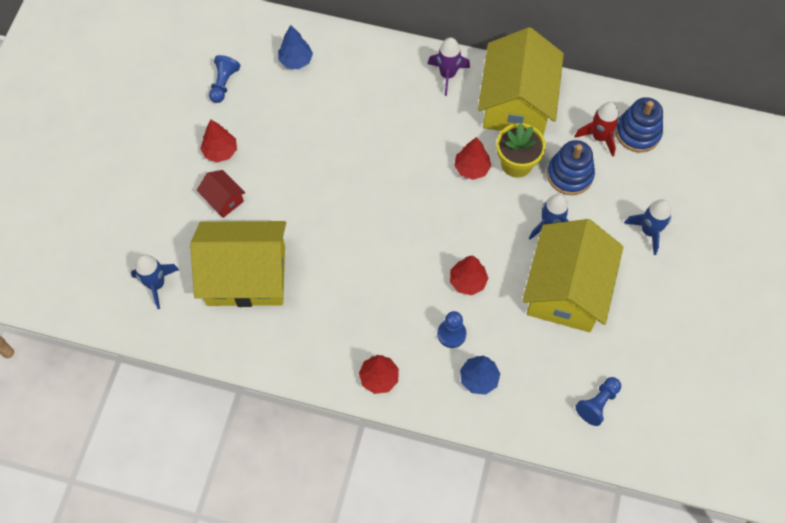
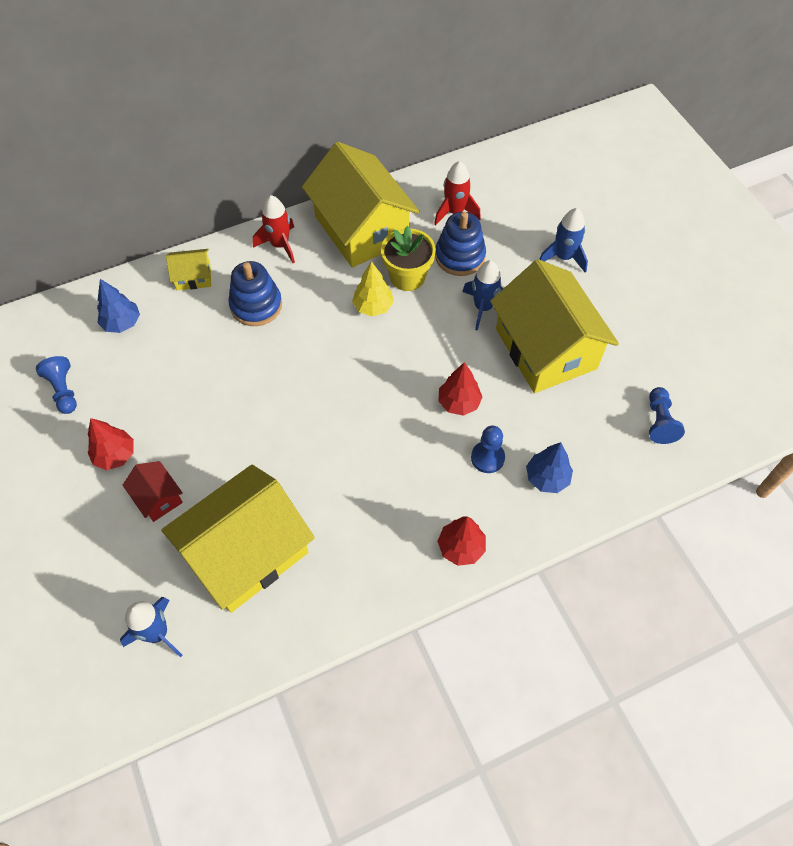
camera: 40 degrees left, 5 degrees down
(223, 199) = (158, 498): red house -> red house turned 45 degrees clockwise
(368, 58) = (193, 277): none -> yellow house
(447, 75) = (280, 245): purple rocket -> red rocket
(471, 168) = (373, 307): red tree -> yellow tree
(637, 133) = (482, 189): blue stacking toy -> blue stacking toy (256, 305)

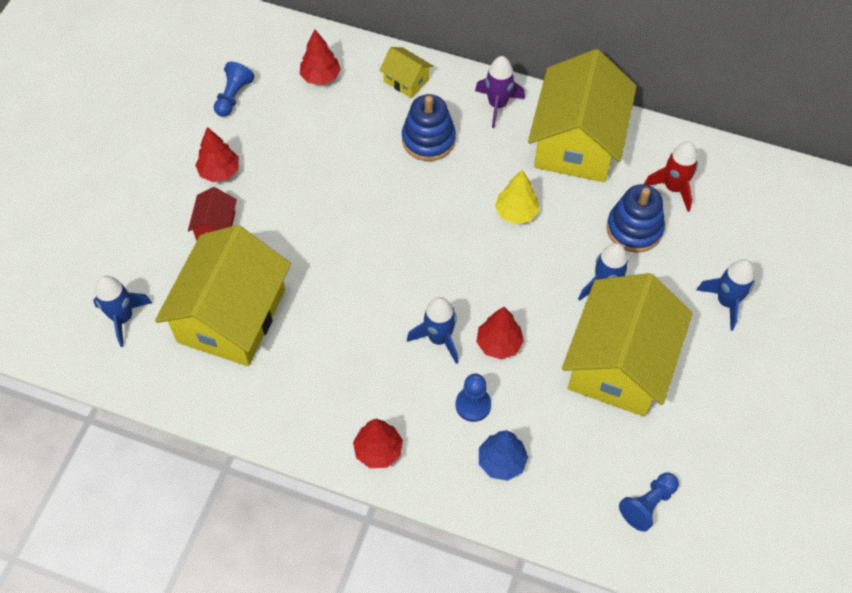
camera: 45 degrees right, 0 degrees up
(122, 323) = (320, 77): blue tree -> red tree
(246, 552) = (231, 316): yellow house -> yellow house turned 75 degrees counterclockwise
(280, 245) = (497, 105): red rocket -> purple rocket
(407, 277) = (571, 211): yellow flower pot -> none
(415, 434) = (439, 338): none -> blue rocket

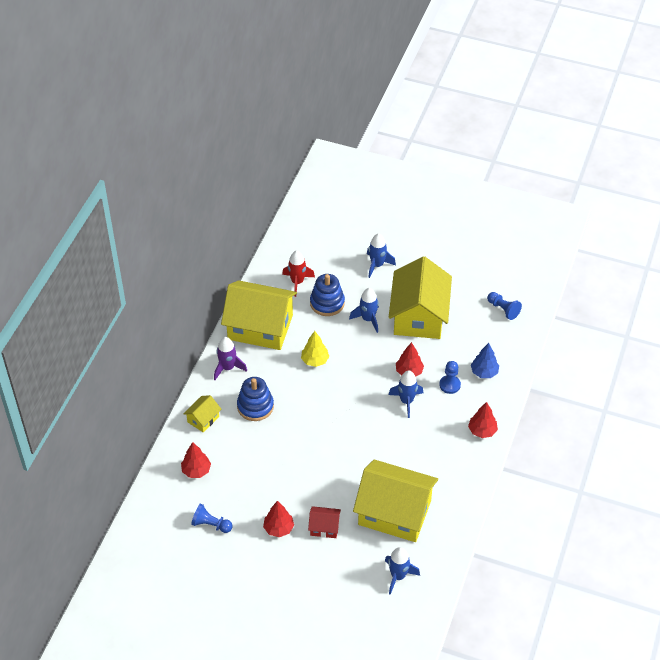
camera: 90 degrees left, 10 degrees down
(620, 363) = (419, 316): yellow house -> yellow house turned 75 degrees clockwise

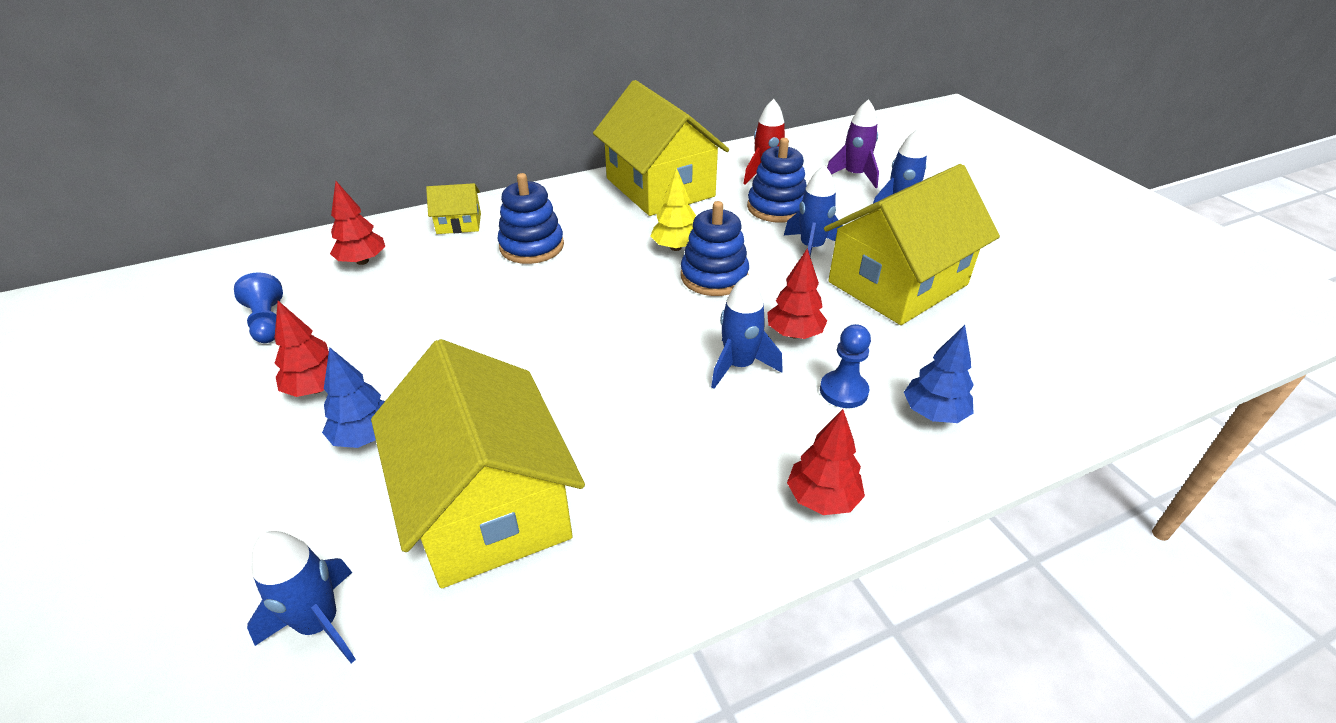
camera: 45 degrees right, 10 degrees down
(228, 368) = (564, 199): purple rocket -> purple rocket (854, 175)
(324, 527) = (365, 436): red house -> blue tree
(349, 365) = (714, 276): none -> blue stacking toy
(503, 309) = (1071, 353): blue pawn -> none

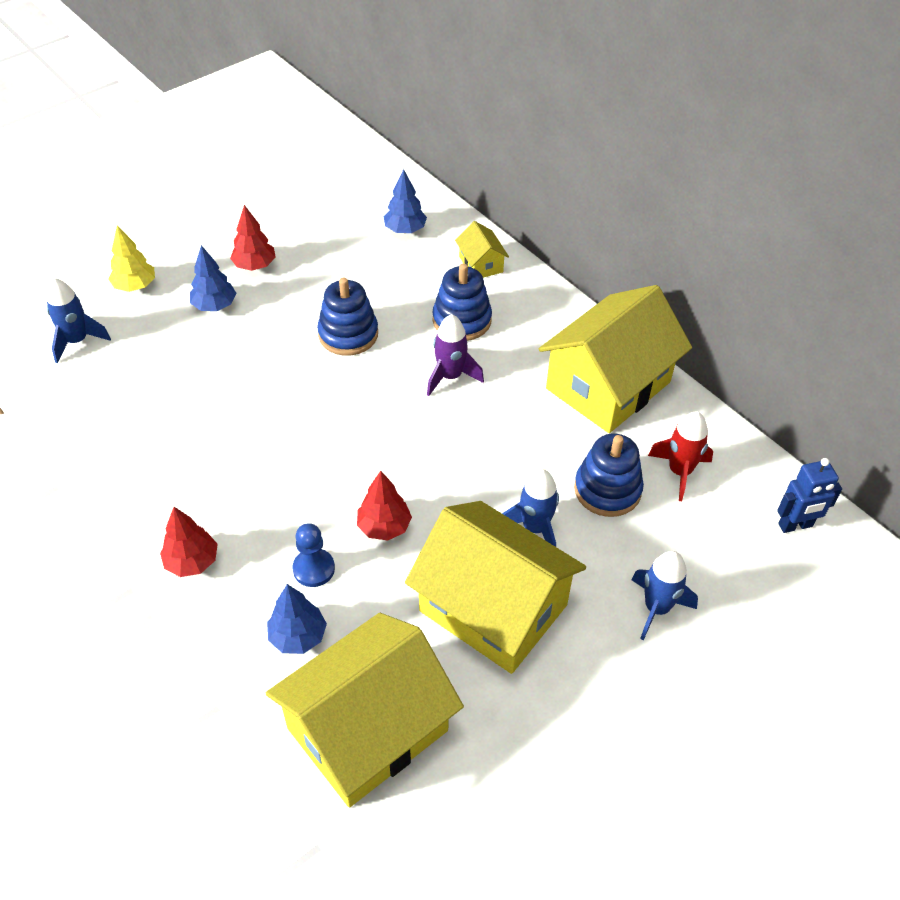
camera: 75 degrees right, 10 degrees up
(267, 322) = (316, 214): blue pawn -> none
(362, 261) = (405, 230): red tree -> blue tree
(487, 505) = (165, 382): yellow house -> yellow house (367, 729)
(675, 247) = (496, 419): yellow tree -> yellow tree (135, 286)
(714, 276) = (456, 456): blue stacking toy -> blue stacking toy (348, 334)
(739, 366) = (330, 493): blue rocket -> none
(827, 144) = (795, 525): none -> blue robot
(854, 175) = (720, 559): purple rocket -> purple rocket (450, 376)

